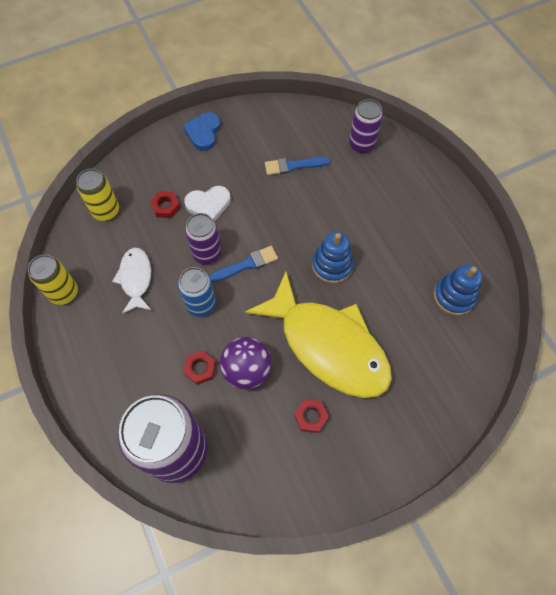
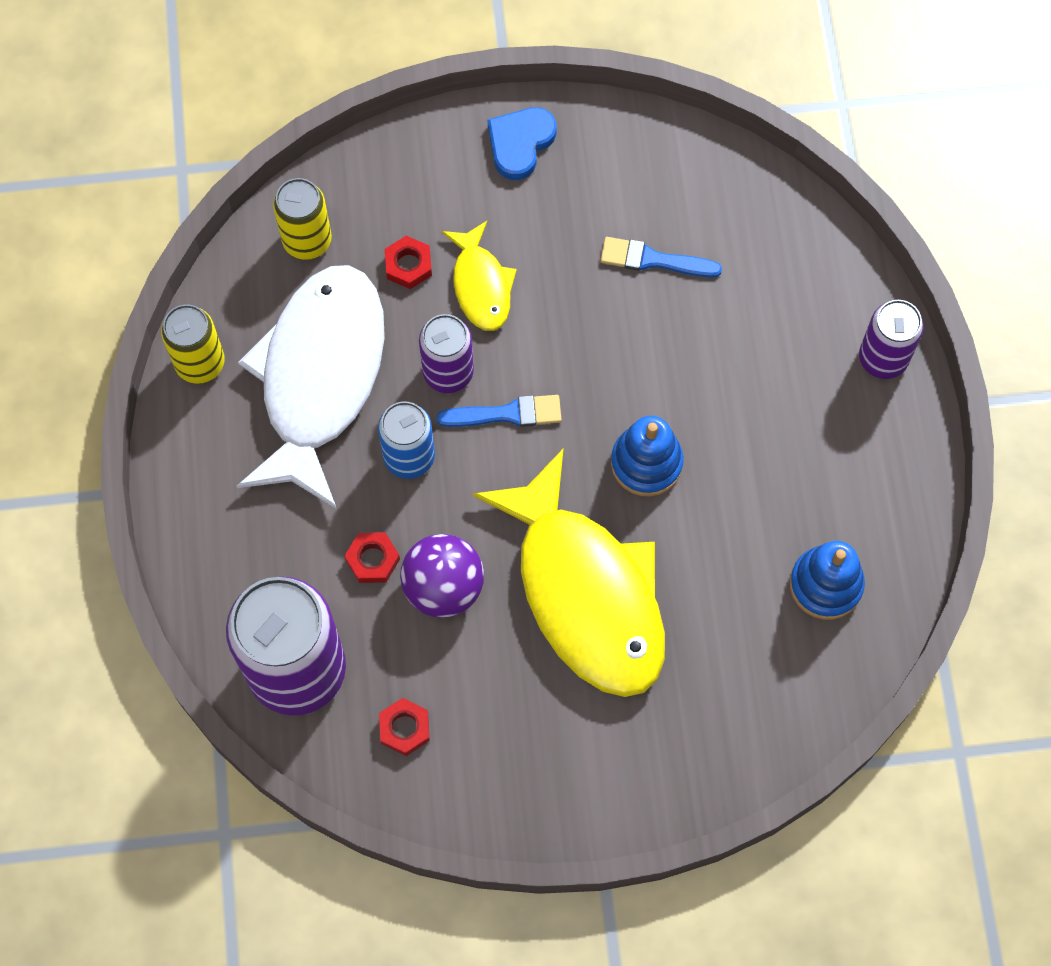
camera: 20 degrees right, 5 degrees up
(136, 278) = (320, 377): white fish -> white fish, size x2.08
(208, 205) = (481, 285): white heart -> yellow fish
(311, 417) = (514, 692): red nut -> red nut (404, 728)
(361, 144) = (791, 258): purple can -> purple can (883, 358)

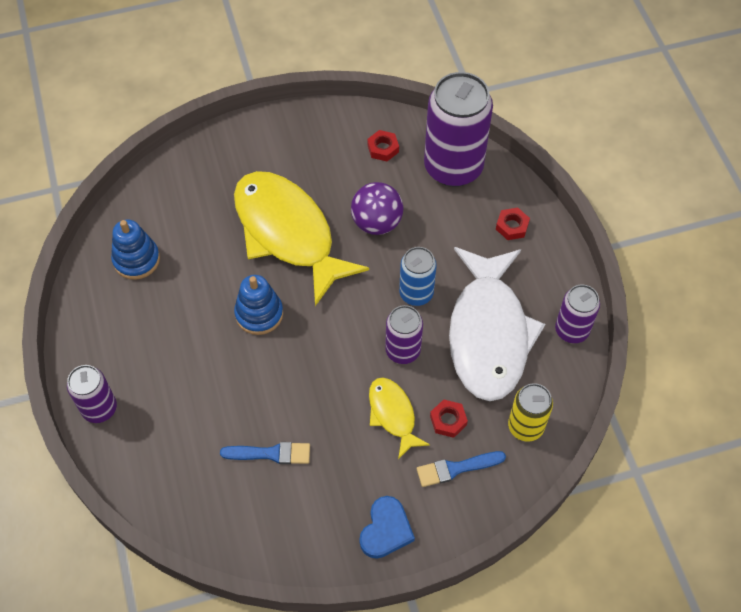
camera: 170 degrees right, 10 degrees down
(200, 363) = (571, 330): yellow can -> purple can
(372, 559) = (424, 231): red nut -> red nut (512, 226)
(507, 414) = (357, 330): blue brush -> blue brush (456, 468)

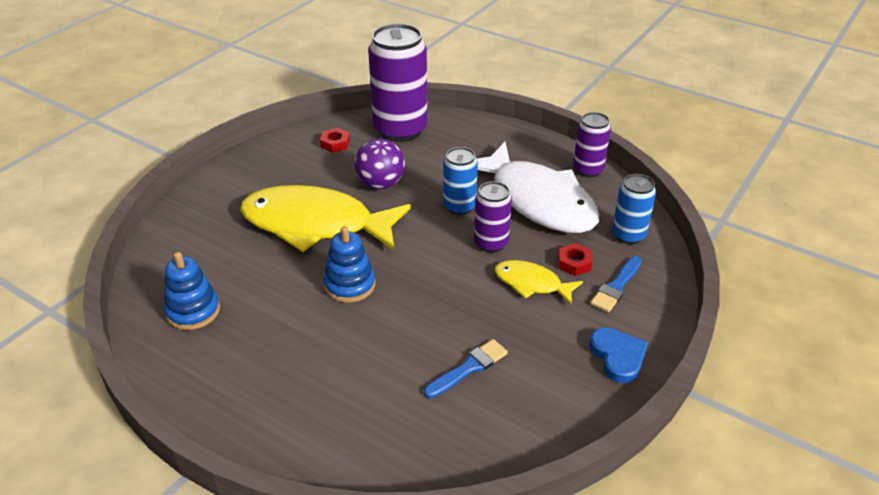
camera: 40 degrees left, 20 degrees down
(99, 408) = (272, 438): purple can -> none
(512, 226) = (479, 139): red nut -> none
(525, 426) = (628, 235): yellow can -> blue can

